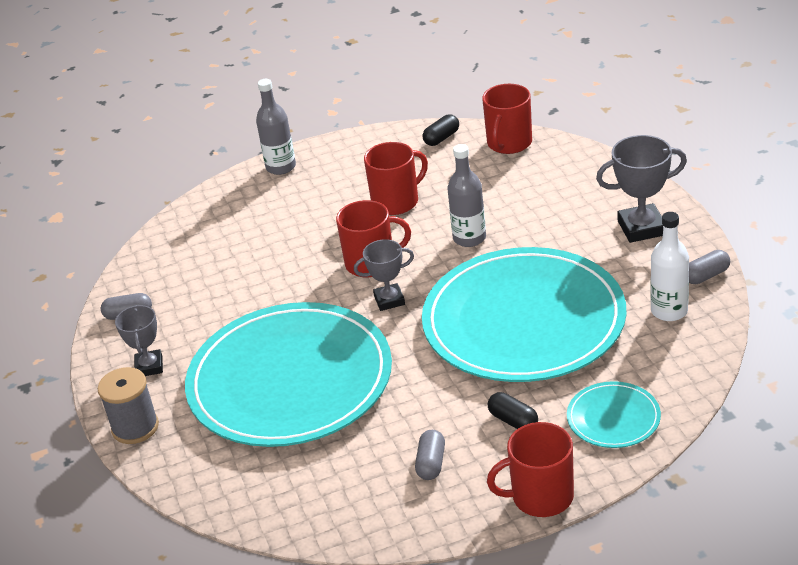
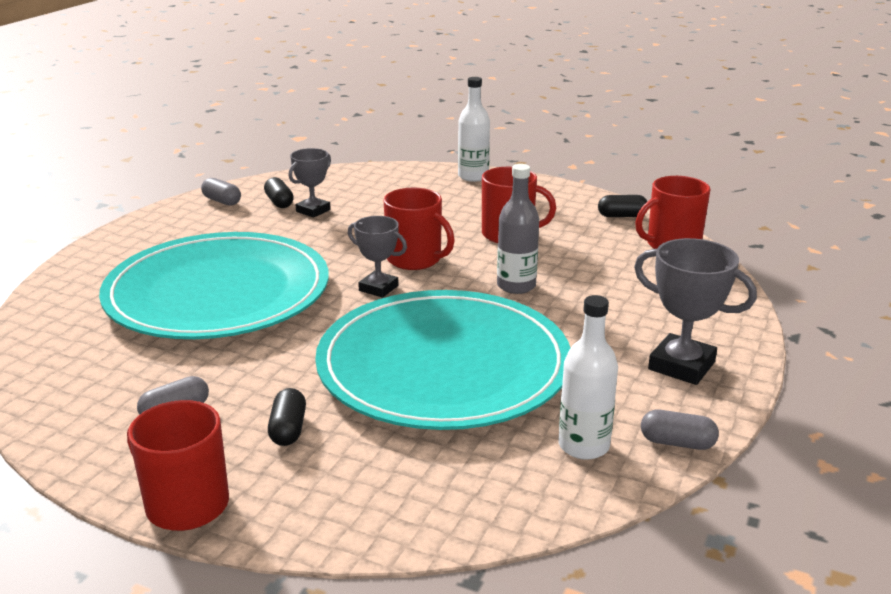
camera: 40 degrees right, 10 degrees down
(135, 427) = (91, 259): grey spool -> none
(149, 366) = (170, 233): grey trophy -> grey trophy (313, 211)
(178, 285) = (279, 202): none -> black capsule
(281, 167) = (473, 176): grey bottle -> white bottle
(613, 418) = (363, 493): turquoise plate -> none

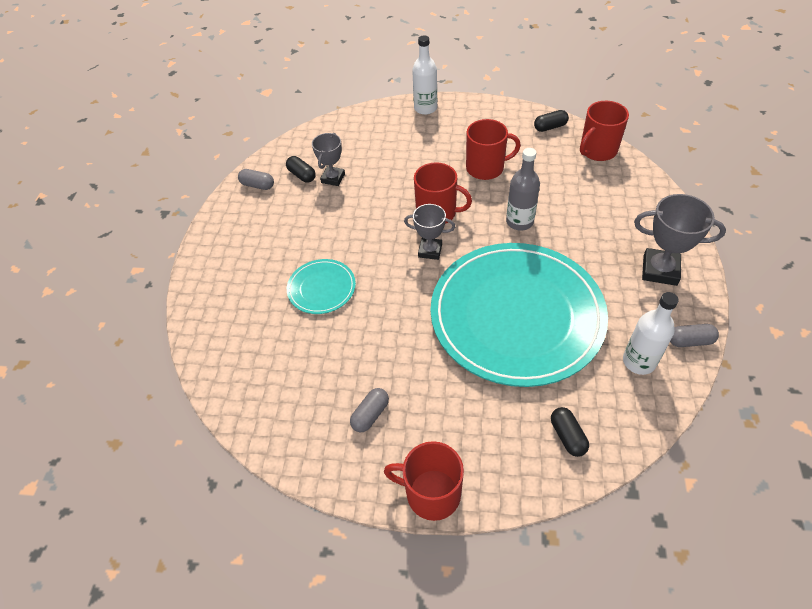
camera: 15 degrees left, 25 degrees up
(218, 293) = (321, 288): turquoise plate -> turquoise plate, size x0.42
(288, 429) = (454, 406): black capsule -> black capsule (567, 436)

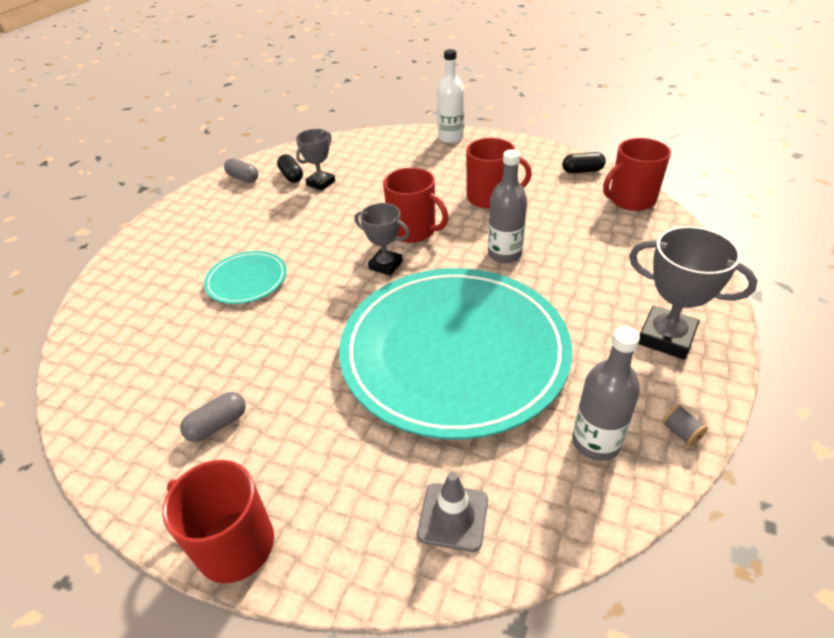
camera: 15 degrees right, 10 degrees down
(567, 436) = (453, 517): black capsule -> grey traffic cone
(639, 361) = (595, 442): white bottle -> grey bottle
(690, 341) = (681, 432): grey capsule -> grey spool

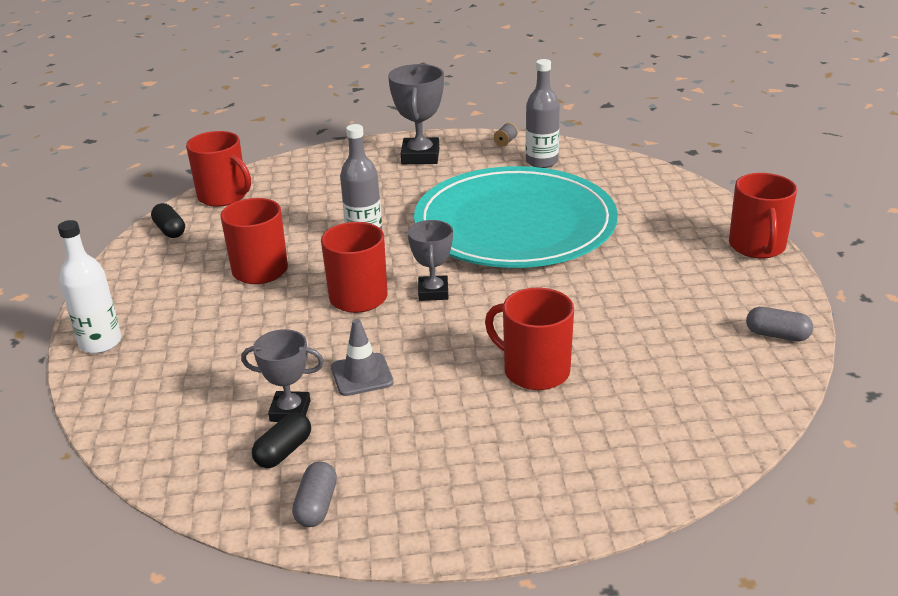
camera: 120 degrees left, 10 degrees down
(217, 425) = (700, 295): grey capsule -> grey capsule (777, 335)
(247, 280) = (534, 371): turquoise plate -> red mug
(453, 517) = (645, 188): grey traffic cone -> grey traffic cone (362, 375)

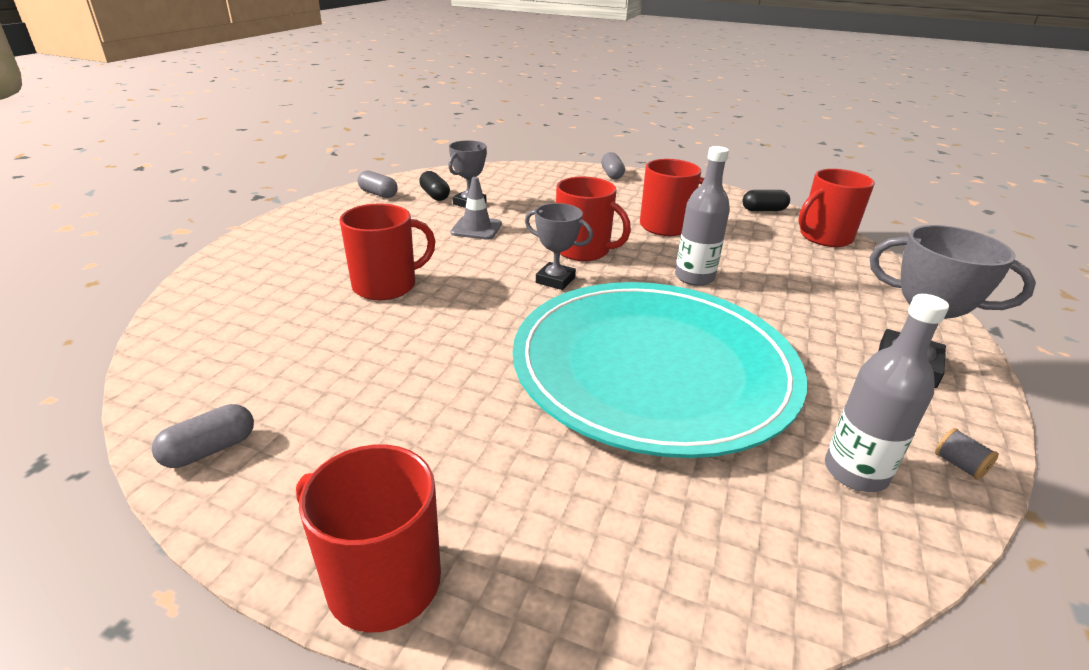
camera: 115 degrees right, 0 degrees up
(100, 343) = (612, 174): white bottle -> grey capsule

